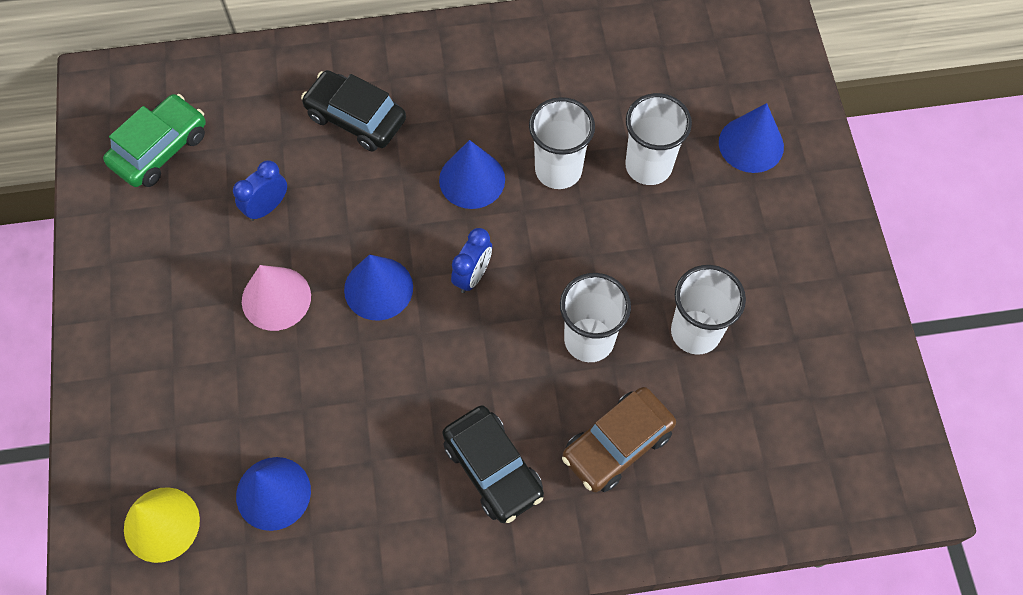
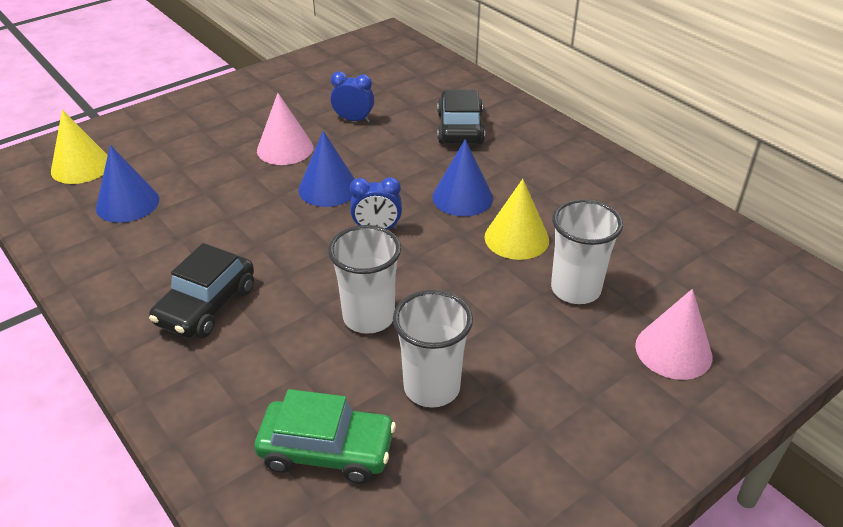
camera: 60 degrees right, 25 degrees down
(160, 149) = (360, 68): green car -> green car (327, 450)
(558, 170) = (516, 238): white cup -> yellow cone
(617, 444) = (275, 376): brown car -> none
(751, 144) = (673, 350): blue cone -> pink cone

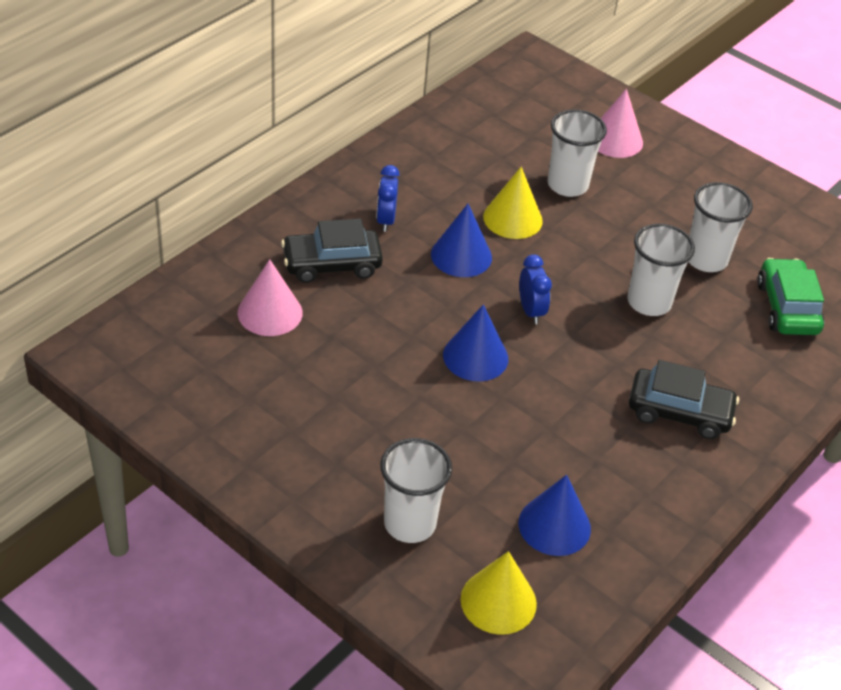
camera: 105 degrees left, 5 degrees up
(174, 137) = (410, 523): none -> white cup
(285, 149) = (409, 407): pink cone -> pink cone (270, 312)
(353, 120) = (331, 356): blue clock -> blue clock (386, 220)

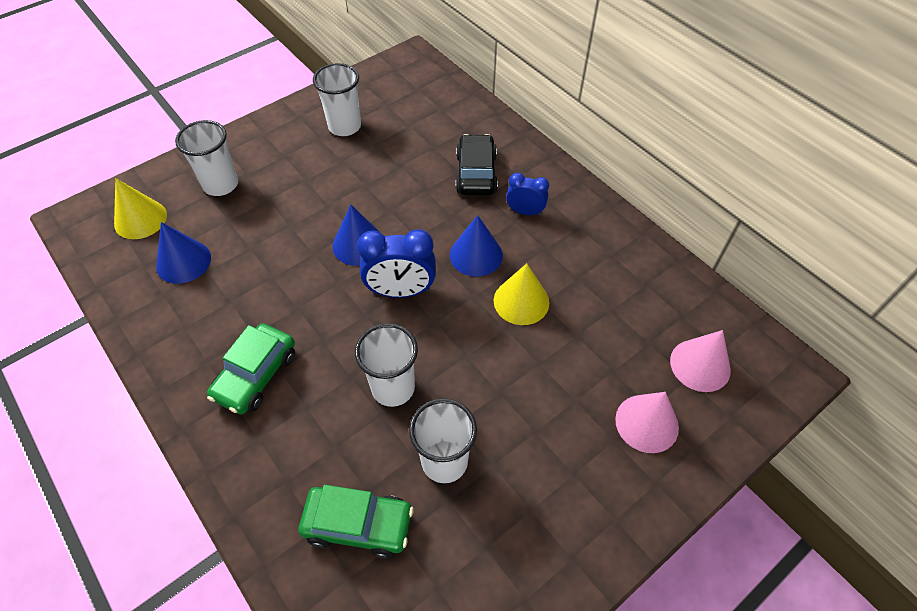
camera: 105 degrees right, 10 degrees up
(270, 312) = (430, 136): pink cone -> pink cone (700, 365)
(530, 311) = (401, 291): blue clock -> blue clock, size x1.65
(567, 185) = (569, 358): white cup -> white cup (344, 126)
(679, 412) = (256, 375): black car -> green car

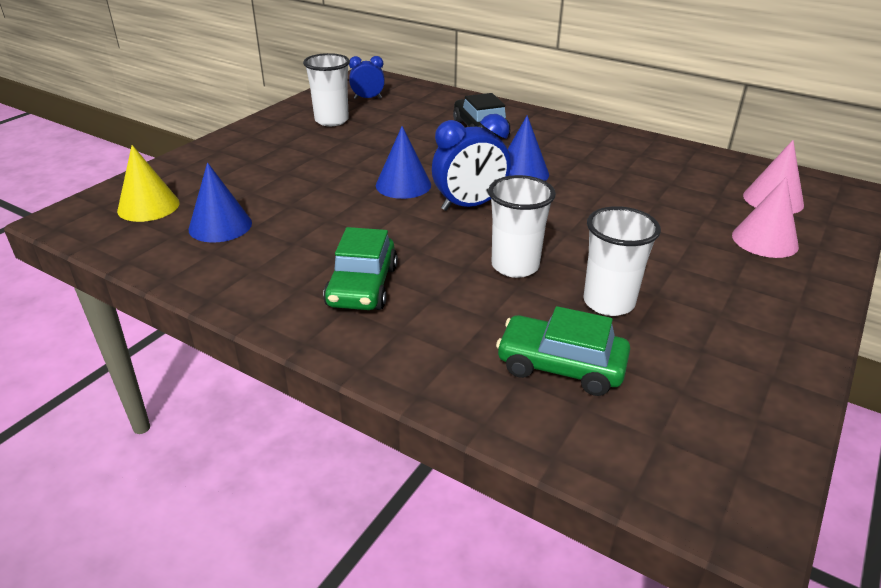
camera: 20 degrees left, 20 degrees down
(221, 184) = (227, 171): white cup -> none
(358, 524) = (561, 366): green car -> green car turned 150 degrees counterclockwise
(521, 301) = (588, 192): yellow cone -> none
(525, 212) = (544, 143): blue clock -> blue clock (368, 98)

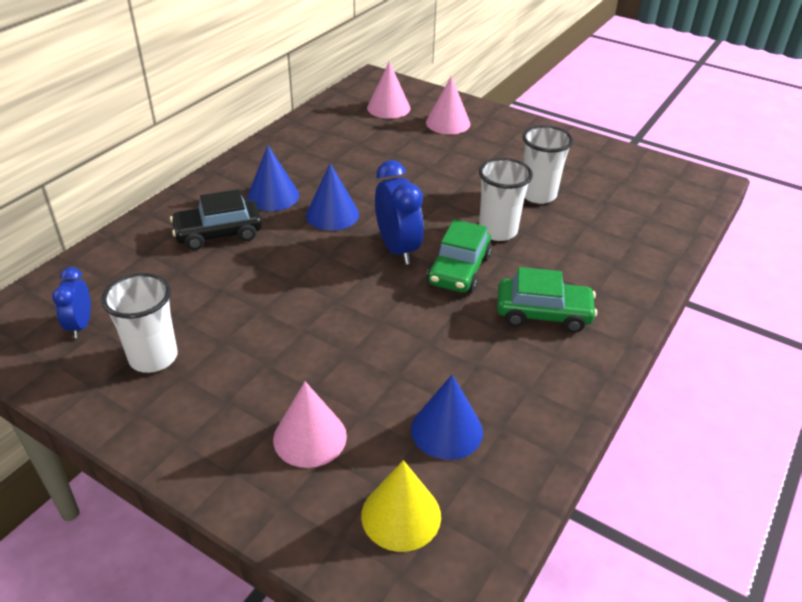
camera: 90 degrees left, 5 degrees up
(236, 173) = (310, 437): none -> pink cone
(403, 185) = (353, 291): blue cone -> blue cone (273, 196)
(561, 366) = (613, 222): green car -> green car (459, 270)

